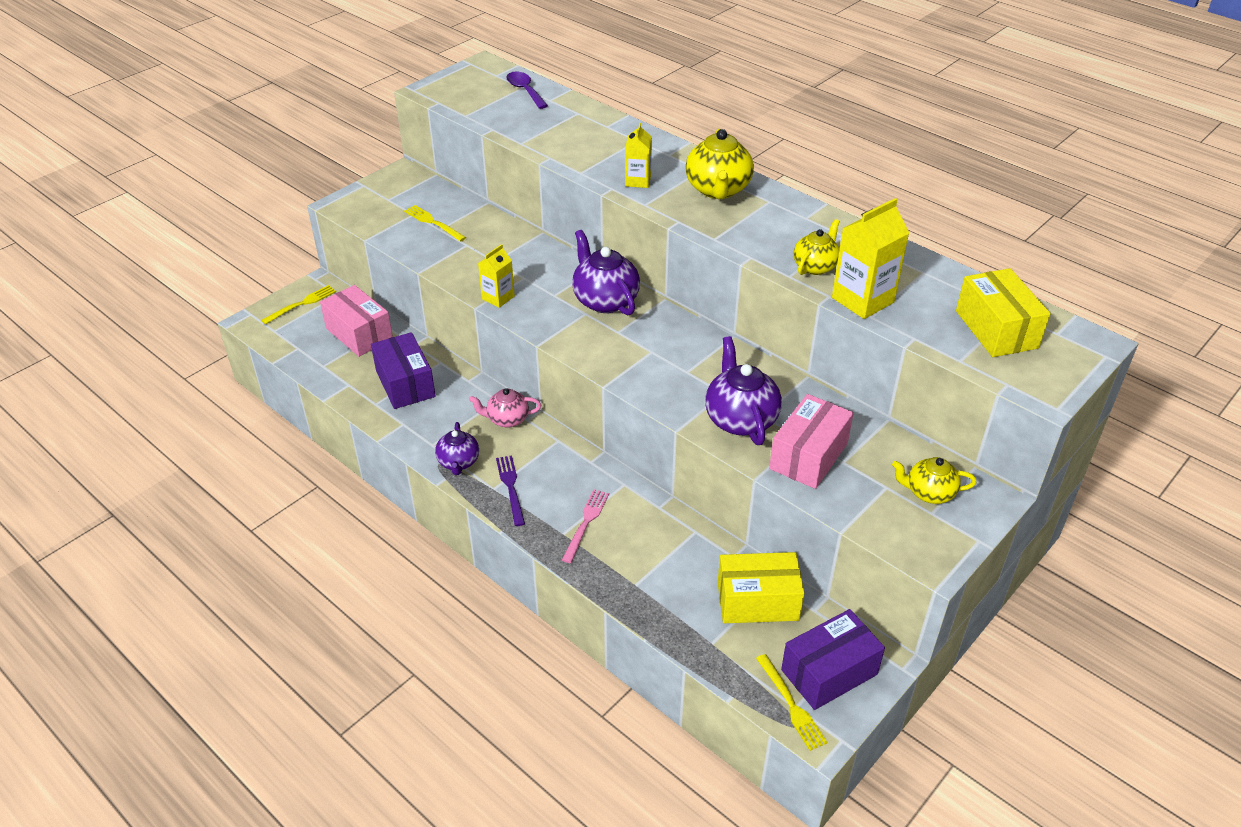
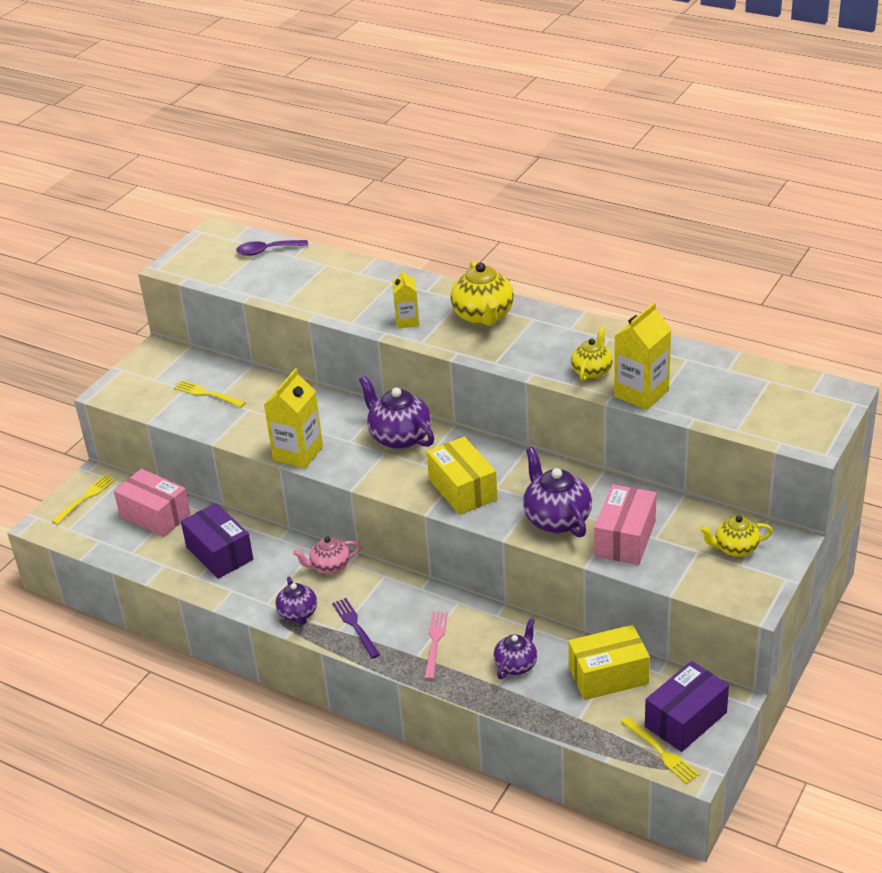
camera: 10 degrees left, 5 degrees down
(498, 297) = (298, 453): yellow carton -> yellow carton, size x1.66
(525, 91) = (267, 251): purple spoon -> purple spoon turned 60 degrees counterclockwise
(663, 566) = (516, 664): none -> purple teapot
(996, 329) = (760, 397): yellow box -> yellow box (462, 489)

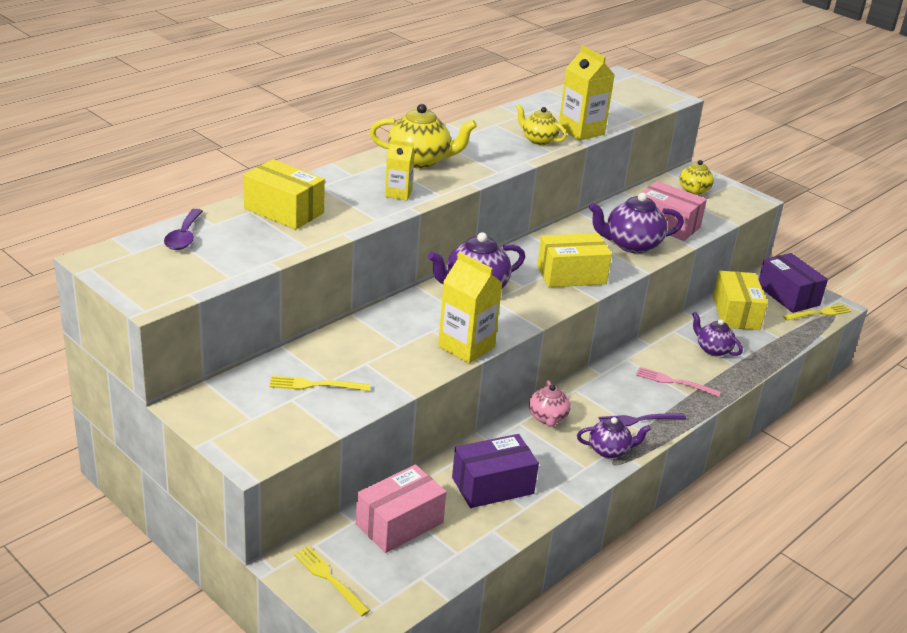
camera: 80 degrees left, 5 degrees down
(206, 394) = (314, 385): yellow fork -> yellow fork turned 45 degrees clockwise
(336, 278) = (284, 211): none -> yellow box

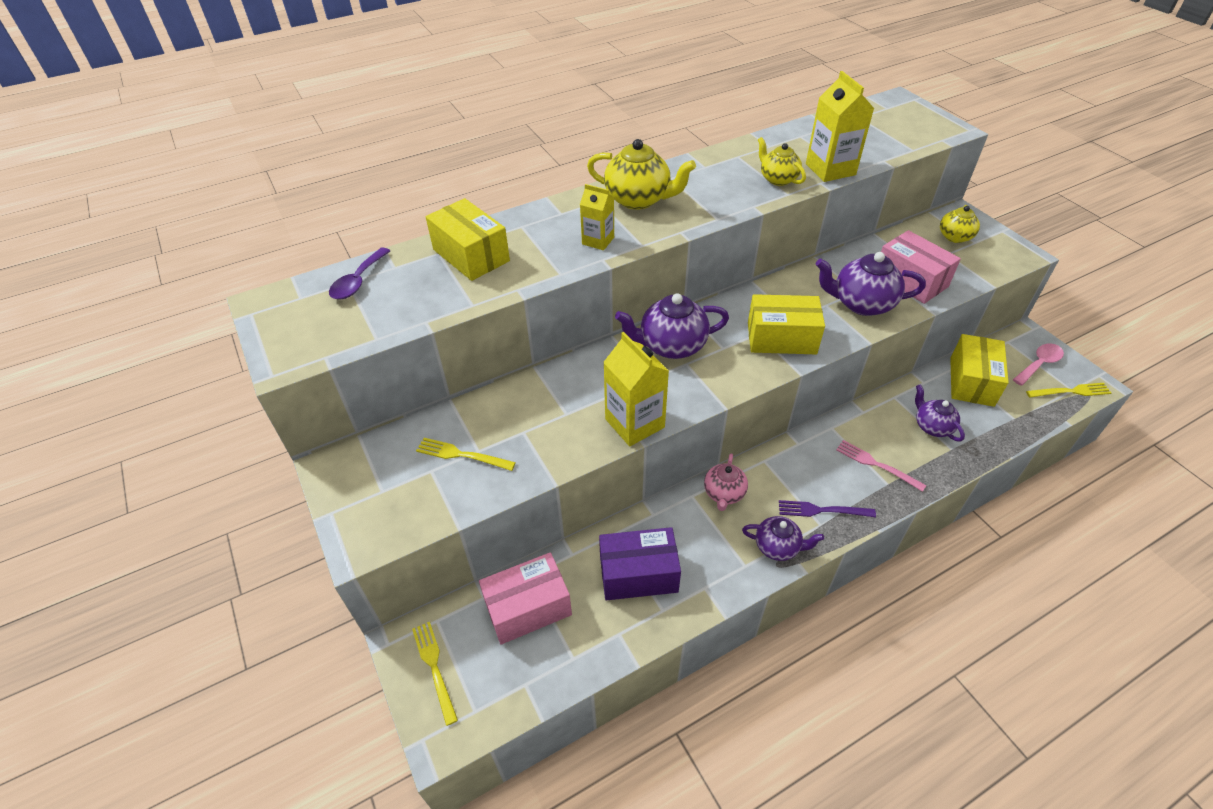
camera: 20 degrees right, 15 degrees up
(788, 295) = (1039, 364): purple box -> pink spoon

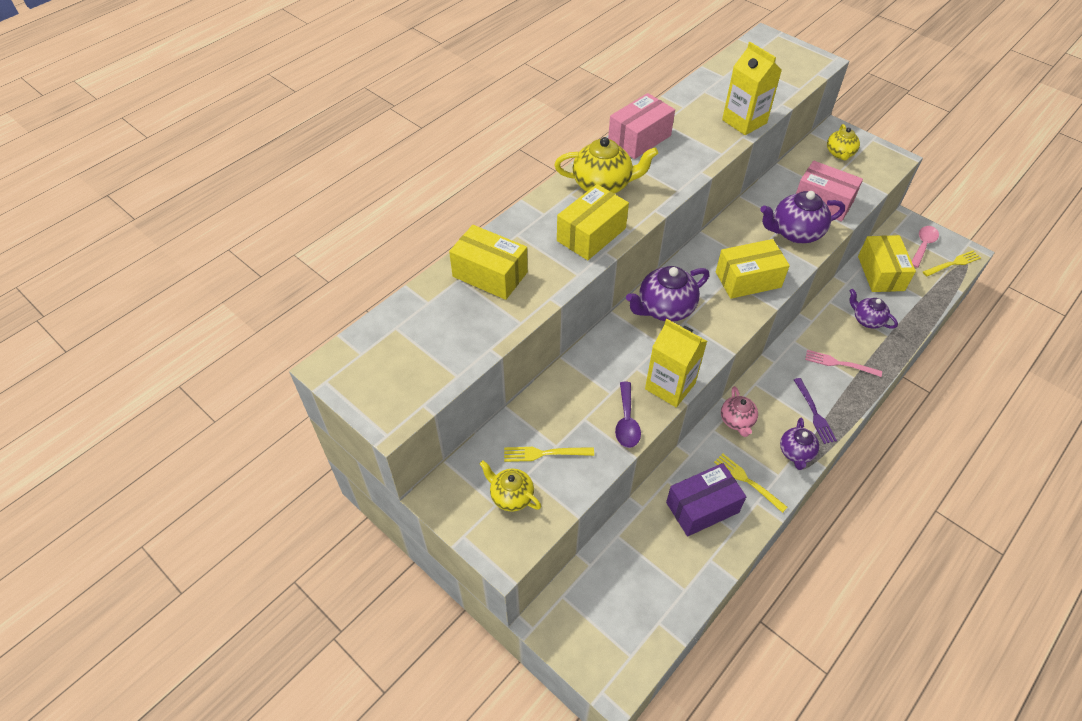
camera: 20 degrees left, 5 degrees up
(358, 281) = (404, 324): purple spoon -> purple spoon (626, 422)
(434, 667) = (580, 633): yellow fork -> yellow fork (747, 481)
(528, 608) = (630, 562): pink box -> pink box (639, 139)
(598, 241) = (591, 234): yellow carton -> yellow box
(777, 179) = (707, 140): yellow teapot -> yellow teapot (511, 496)
(778, 547) = (796, 453): purple teapot -> purple teapot turned 105 degrees clockwise
(821, 510) = (815, 413): purple fork -> purple fork turned 90 degrees counterclockwise

